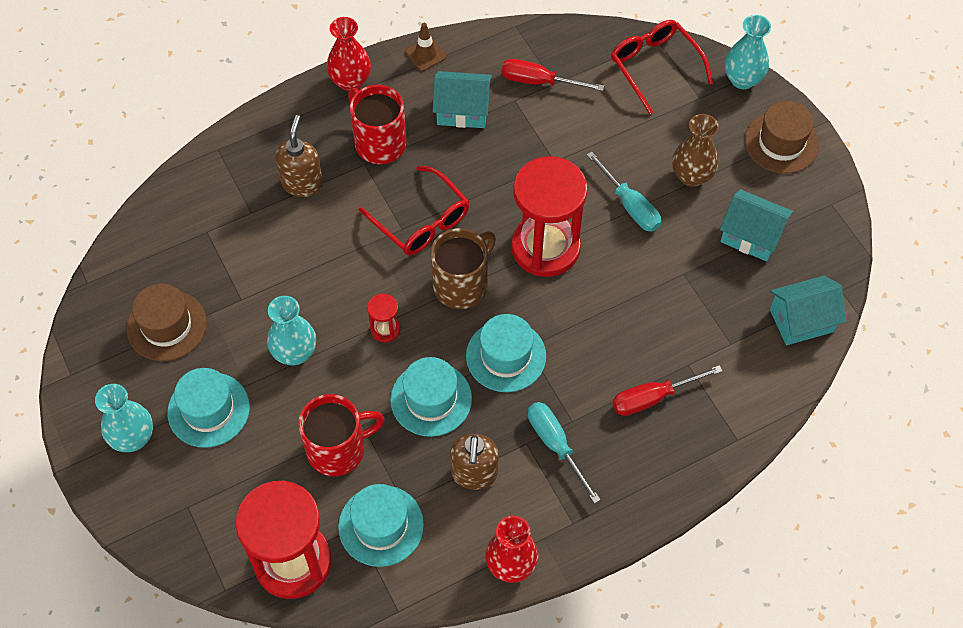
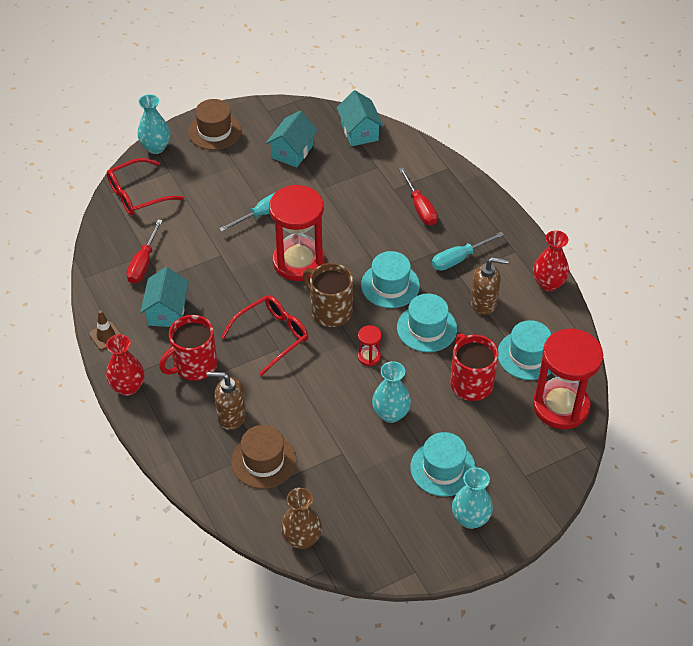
camera: 90 degrees left, 10 degrees down
(166, 325) = (367, 504): brown hat -> brown hat (263, 461)
(691, 176) = (240, 179): brown vase -> brown vase (301, 538)

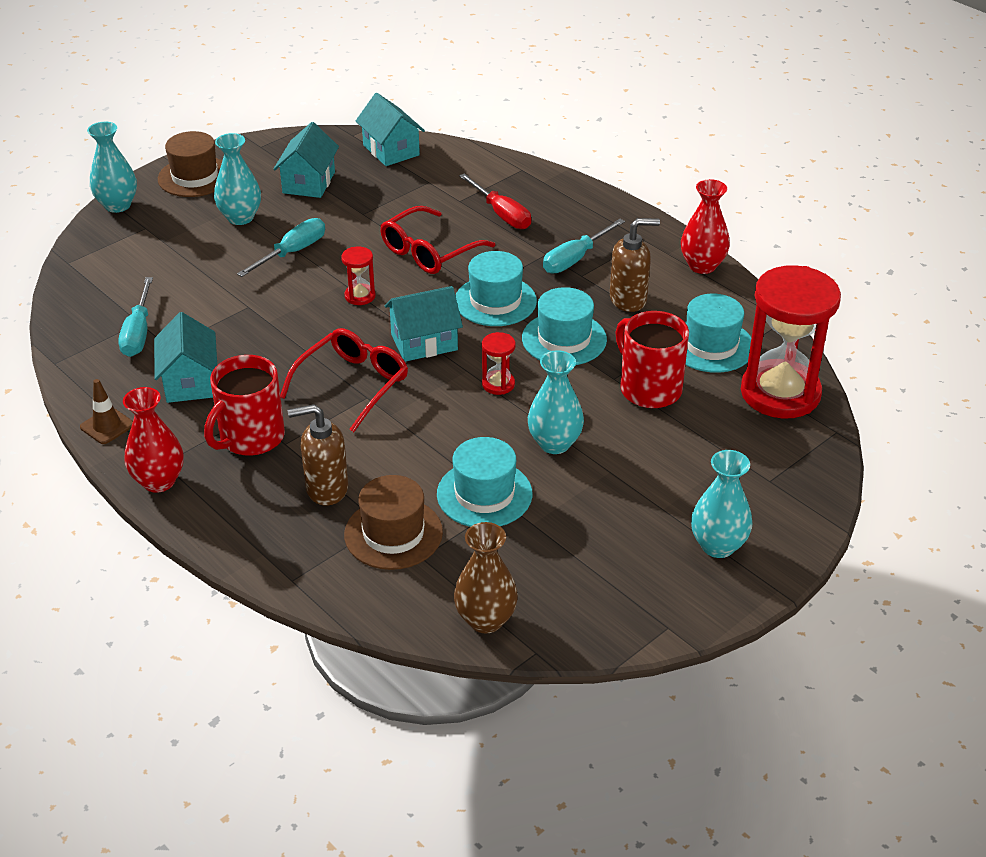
camera: 15 degrees left, 10 degrees down
(137, 195) = (106, 259): red glasses -> red glasses (428, 252)
(143, 263) = (138, 333): red screwdriver -> turquoise screwdriver
(236, 175) = (240, 217): none -> turquoise vase
(298, 262) = (360, 296): red hourglass -> red hourglass, size x0.42
(330, 311) = (424, 342): brown mug -> turquoise house
(443, 468) = (653, 493): turquoise hat -> turquoise hat (484, 494)

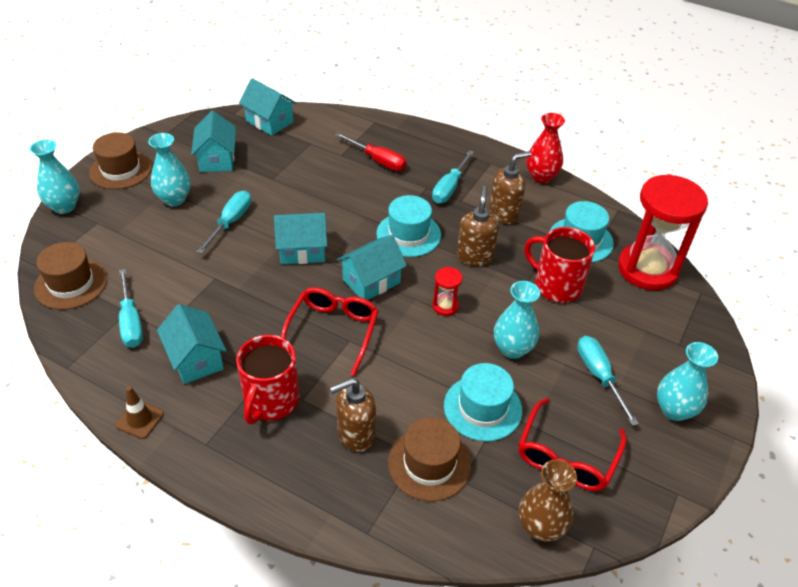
camera: 20 degrees left, 5 degrees up
(92, 284) = (71, 283): none -> brown hat
(159, 481) = (209, 464): red vase -> none
(360, 296) = (302, 250): red hourglass -> turquoise house
(428, 252) = (338, 202): red glasses -> red glasses (566, 456)
(564, 339) = (475, 256): turquoise hat -> brown soap dispenser
(644, 492) = (599, 376): none -> turquoise screwdriver

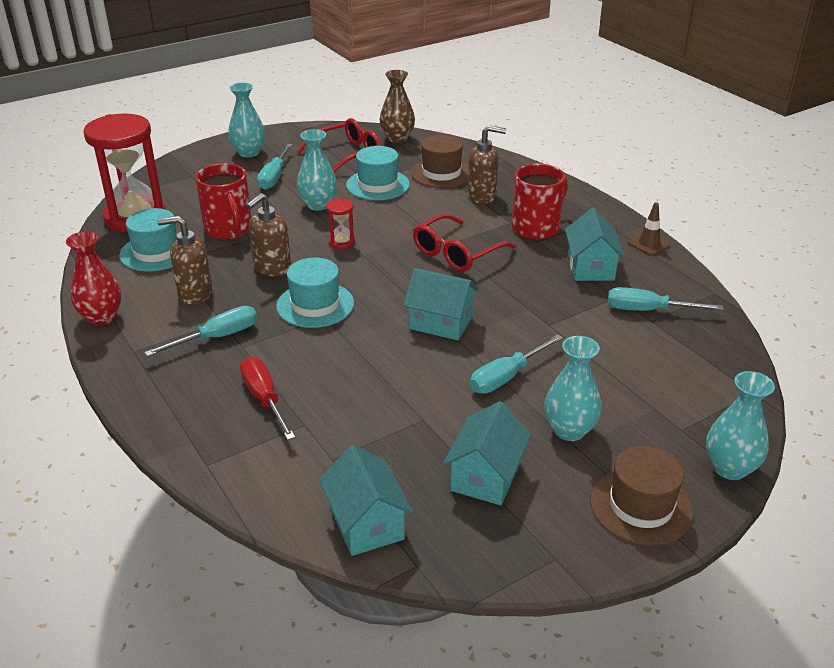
camera: 150 degrees left, 10 degrees down
(71, 283) = (714, 364): brown hat -> none
(131, 322) = (648, 310): turquoise screwdriver -> turquoise screwdriver turned 90 degrees counterclockwise
(371, 281) = (391, 277): turquoise house -> none

